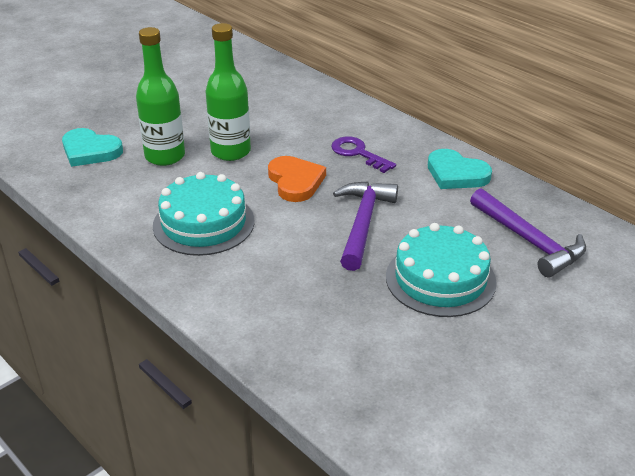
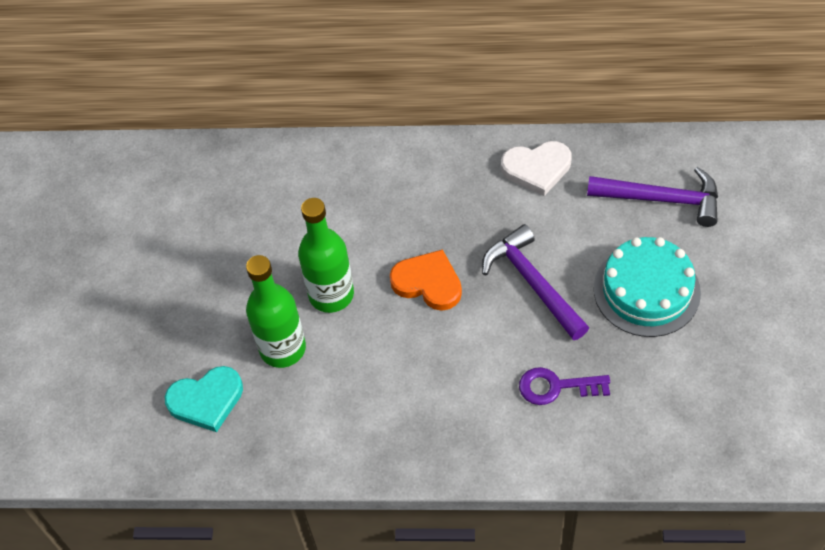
camera: 40 degrees left, 20 degrees up
(203, 223) = (416, 390): turquoise cake -> none
(358, 153) = (436, 208): purple key -> purple key (556, 387)
(456, 174) = (537, 169): turquoise heart -> white heart

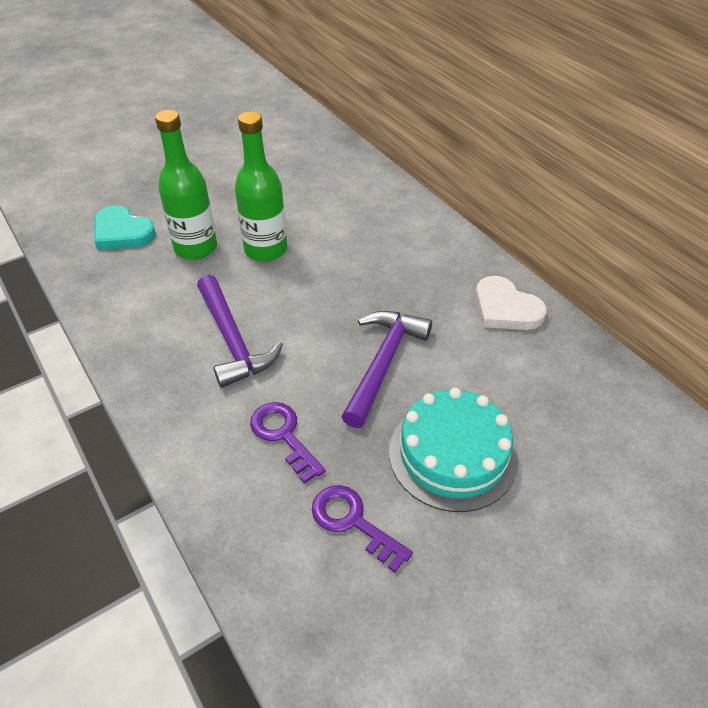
camera: 50 degrees right, 10 degrees down
(428, 283) = (324, 297): orange heart -> none
(660, 382) = (353, 522): none -> purple key
(662, 199) = (570, 414): purple hammer -> purple hammer (233, 341)

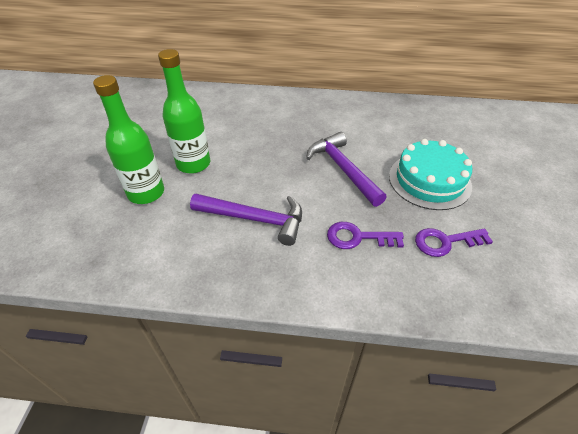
camera: 50 degrees left, 0 degrees up
(122, 232) = (73, 221): turquoise heart -> none
(505, 308) = (350, 110): white heart -> none

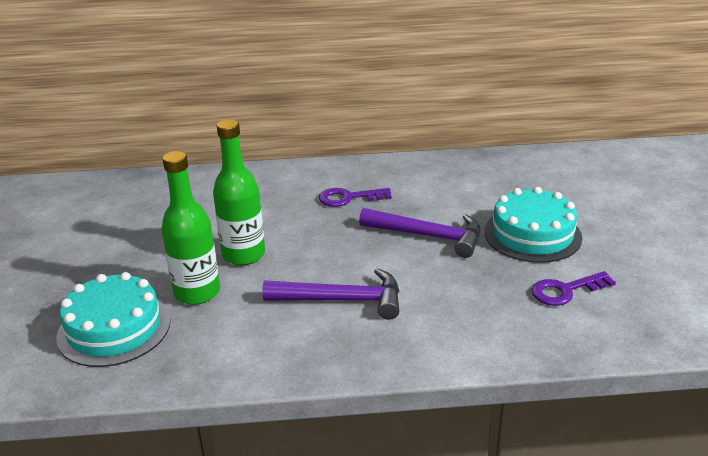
camera: 10 degrees left, 15 degrees down
(72, 216) = (114, 328): none -> turquoise cake
(343, 169) = (429, 236): purple hammer -> purple hammer turned 150 degrees clockwise
(358, 237) = (467, 300): purple key -> purple key (348, 198)

